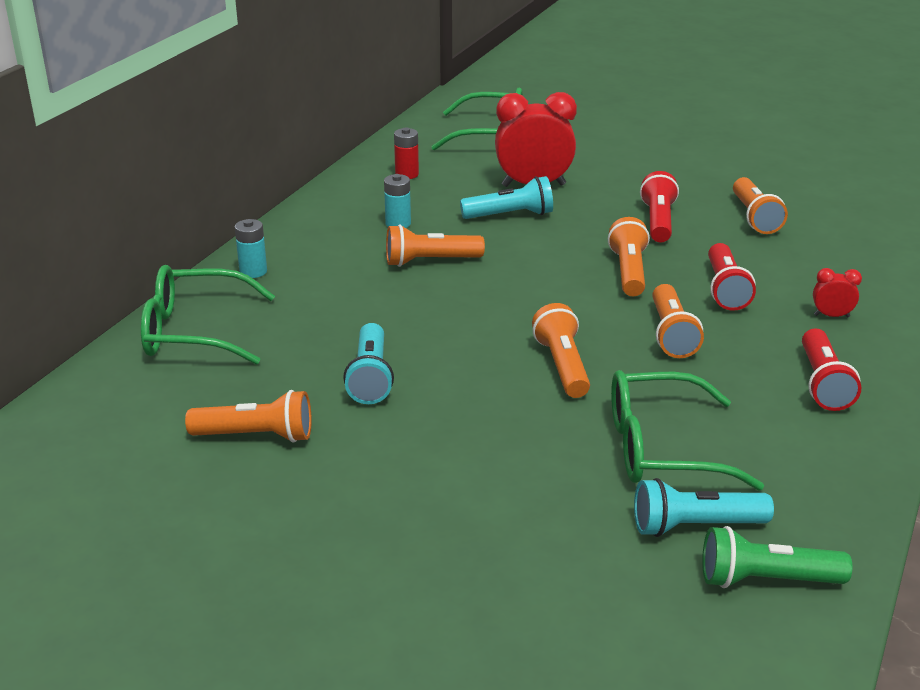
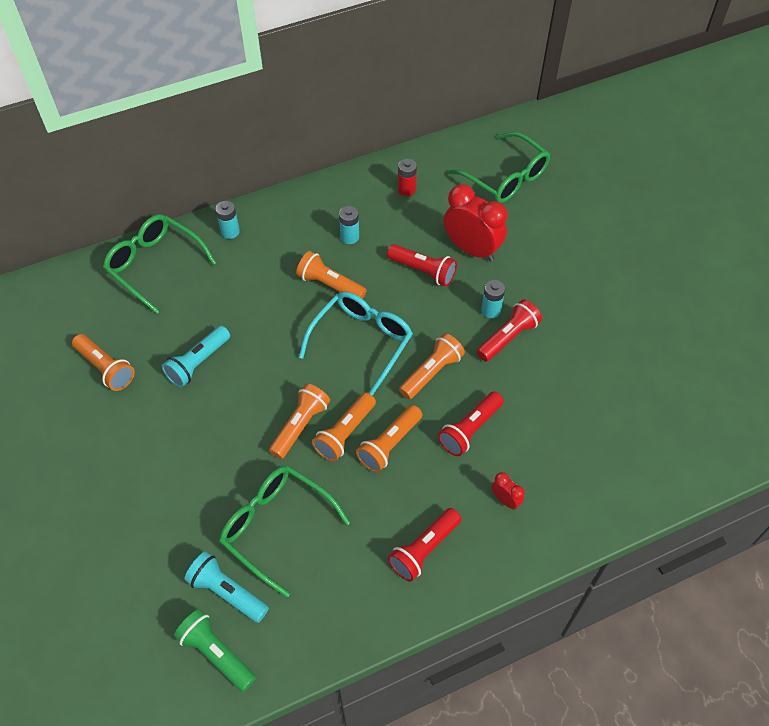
camera: 40 degrees right, 25 degrees up
(510, 215) = (423, 271): turquoise flashlight -> red flashlight
(527, 282) = (362, 341): none -> turquoise glasses
(614, 213) = (491, 310): none -> turquoise battery
(754, 217) = (577, 376): orange flashlight -> orange flashlight (345, 433)

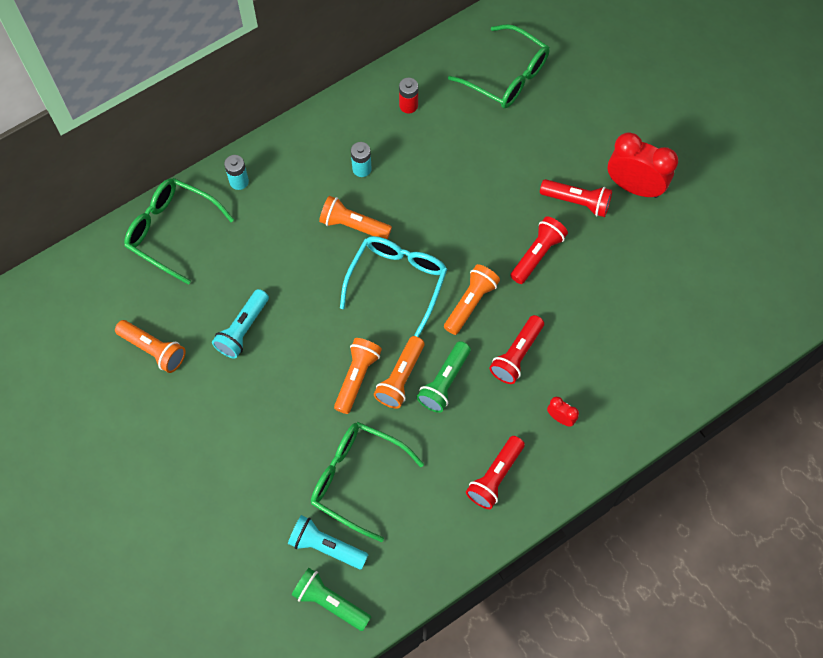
camera: 10 degrees left, 10 degrees up
(389, 445) = (444, 382): orange flashlight -> green flashlight
(423, 271) = (443, 195): red flashlight -> red flashlight (577, 202)
(472, 249) = (486, 164): red clock -> red clock (634, 187)
(491, 310) = (516, 228): turquoise battery -> none

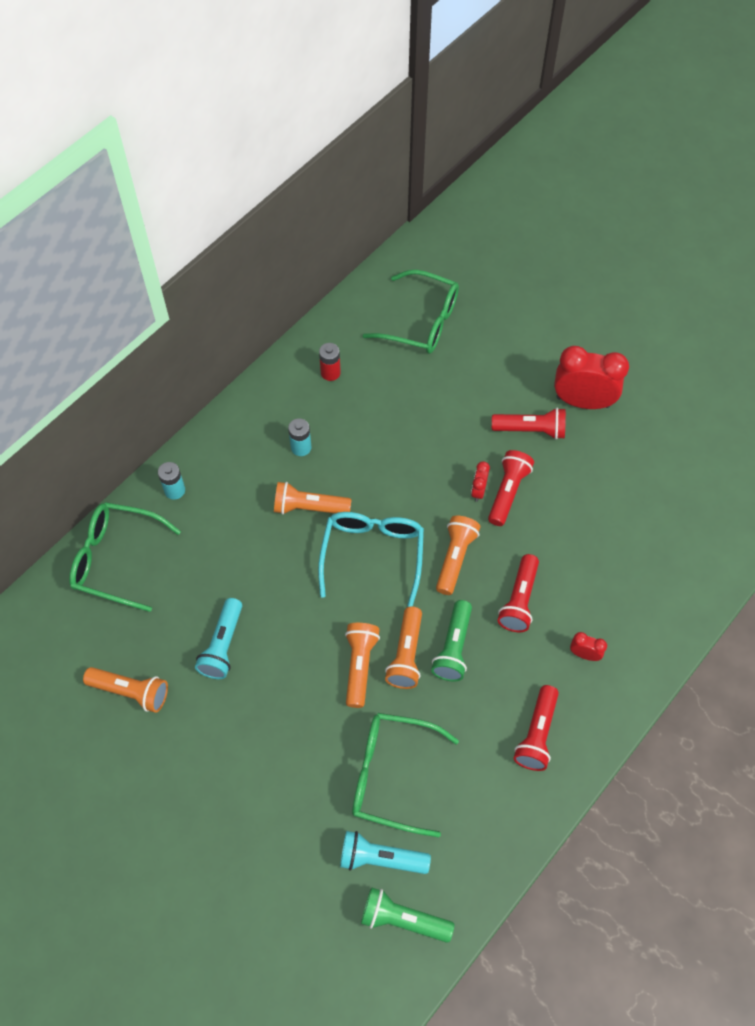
camera: 15 degrees left, 5 degrees down
(510, 247) = (478, 491): none -> red clock

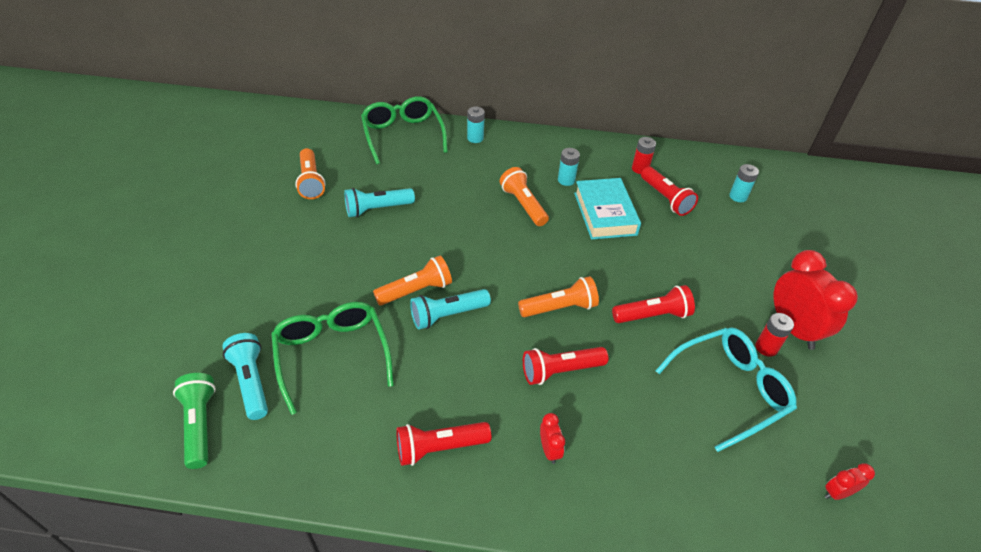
camera: 55 degrees right, 15 degrees down
(369, 445) = (605, 213): none -> turquoise book
(372, 554) = (517, 256): turquoise glasses -> turquoise glasses (730, 389)
(406, 655) = (447, 315): orange flashlight -> turquoise flashlight
(422, 322) = (738, 196): green glasses -> turquoise battery
(453, 648) = (478, 344): green flashlight -> none
(478, 491) = (634, 295): red clock -> red clock (837, 493)
(531, 430) = (726, 304): red flashlight -> red flashlight (666, 199)
(587, 435) = (766, 347): none -> red battery

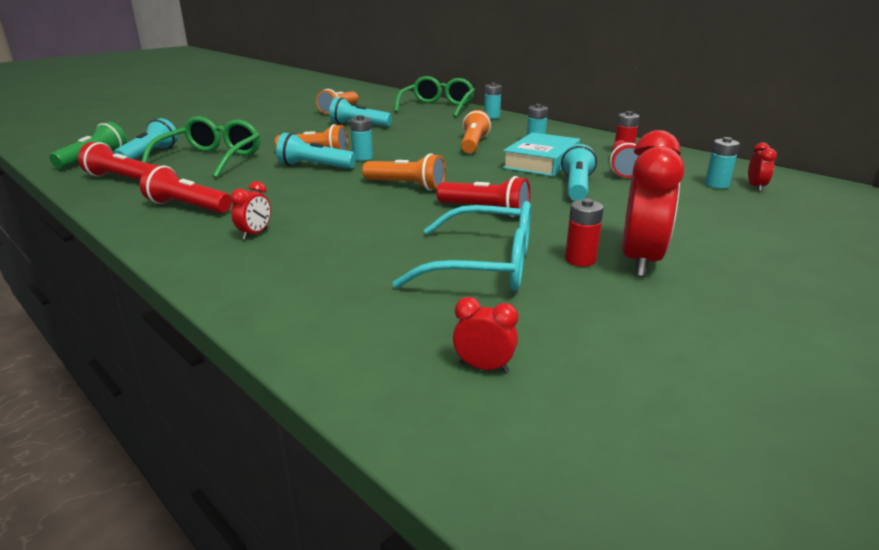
camera: 40 degrees right, 20 degrees down
(466, 277) = (362, 158): none -> turquoise battery
(560, 371) = (344, 208): red flashlight -> red flashlight (121, 179)
(668, 245) = (576, 187): none -> turquoise flashlight
(759, 189) = (756, 187): none -> red clock

